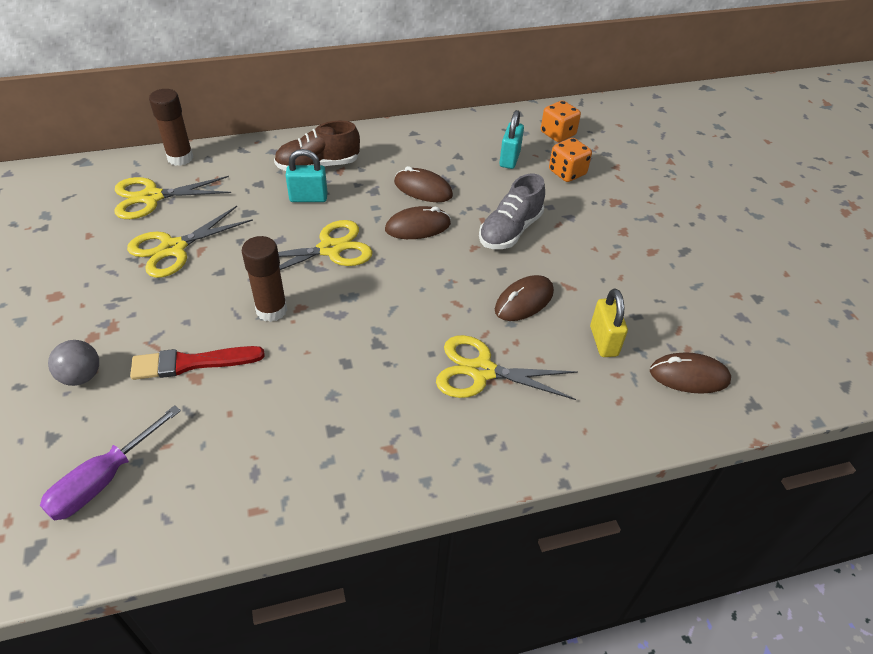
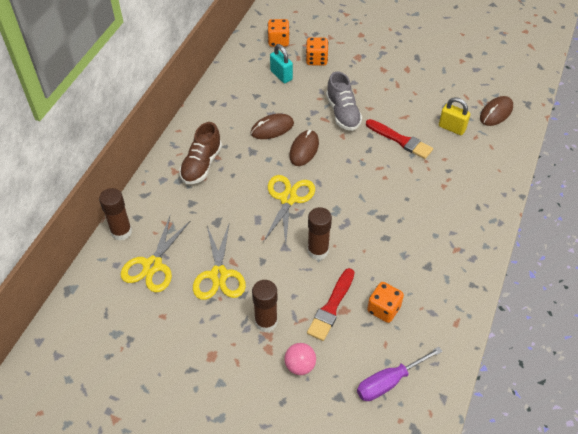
camera: 50 degrees left, 5 degrees up
(81, 376) = (300, 365): grey ball -> pink ball
(104, 479) = (389, 381): purple screwdriver -> purple screwdriver turned 75 degrees clockwise
(130, 316) = (266, 322): none -> brown glue stick
(224, 416) = (383, 309): none -> orange dice
(308, 198) = (230, 185): turquoise padlock -> none
(481, 371) = (434, 185): yellow scissors -> none
(524, 301) = (400, 140): brown mouse -> red brush

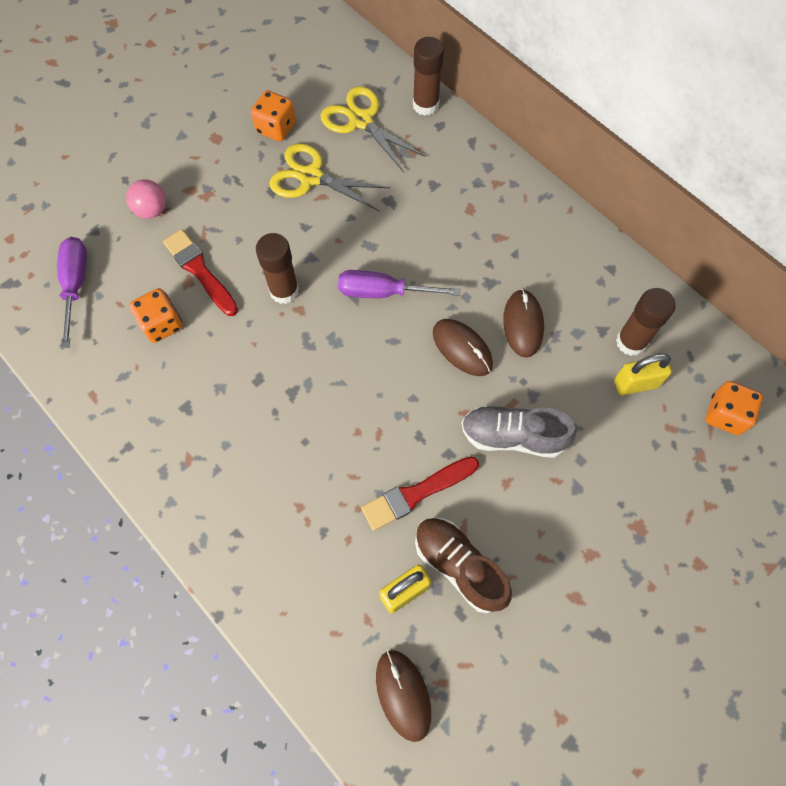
camera: 115 degrees right, 15 degrees up
(201, 165) = (493, 215): brown shoe -> brown shoe (459, 566)
(266, 322) = (223, 199): brown glue stick -> brown glue stick (631, 342)
(281, 75) = (635, 384): turquoise padlock -> yellow padlock
(288, 199) = (383, 292): yellow scissors -> purple screwdriver
(316, 60) = (655, 454): orange dice -> orange dice (276, 128)

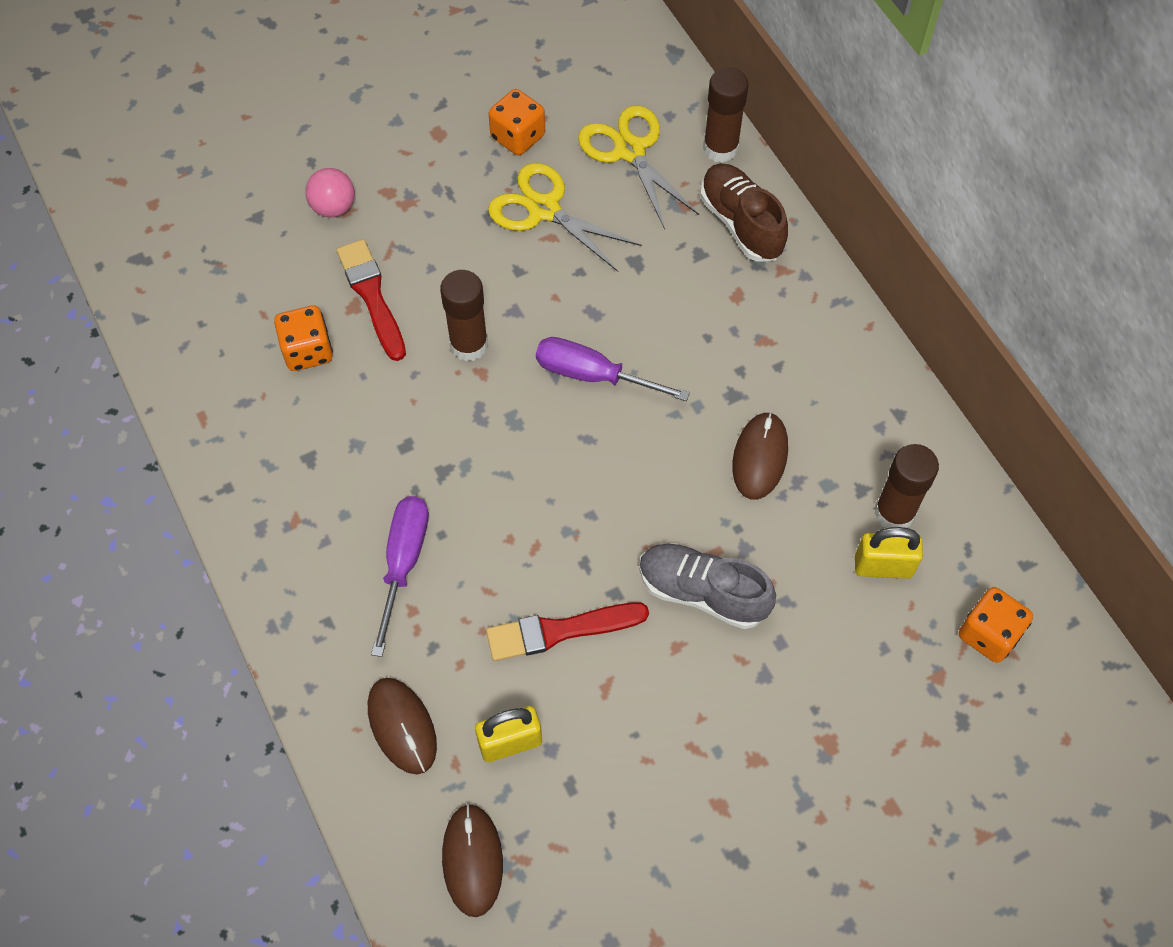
camera: 15 degrees right, 5 degrees down
(76, 285) = (217, 279): purple screwdriver -> purple screwdriver (403, 563)
(459, 566) = (586, 730): brown shoe -> brown shoe (741, 223)
(462, 348) = (672, 469): brown mouse -> brown mouse (402, 726)

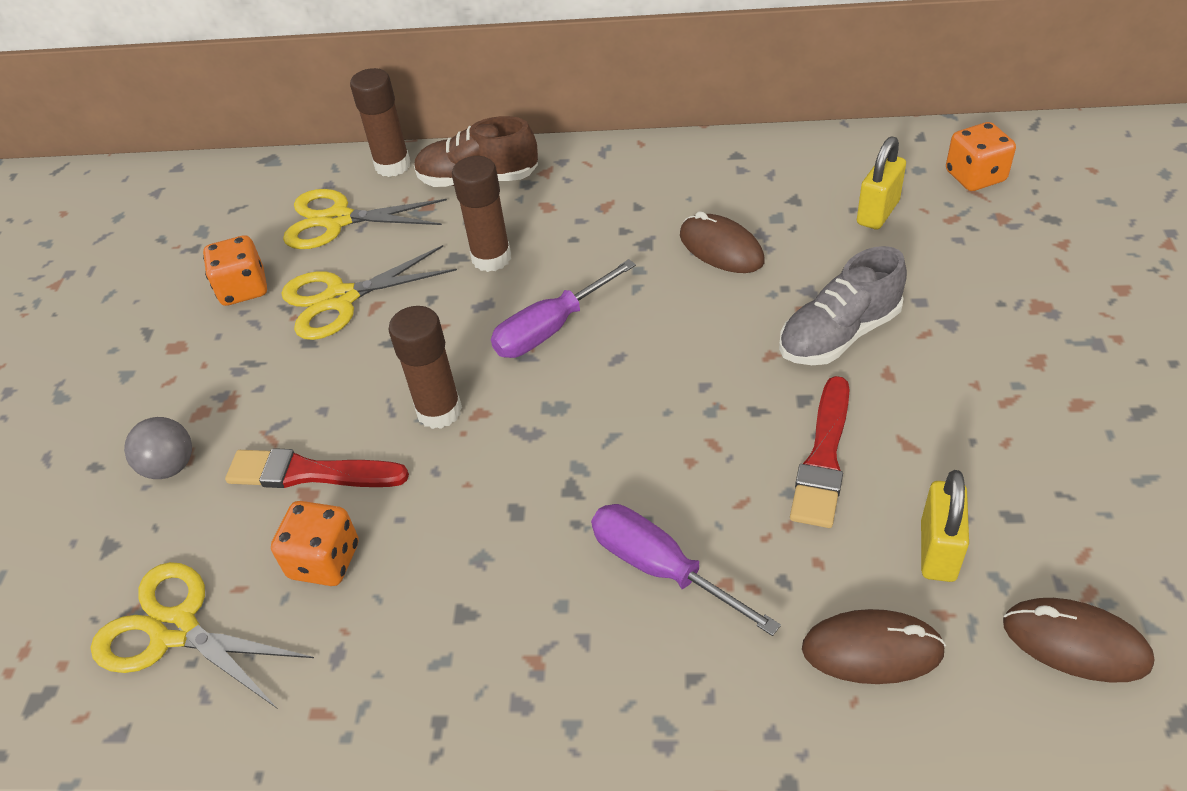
camera: 55 degrees left, 15 degrees down
(218, 299) = (175, 630): none -> yellow scissors
(333, 207) = (170, 467): pink ball -> grey ball
(894, 513) = (829, 189): brown glue stick -> brown glue stick (491, 258)

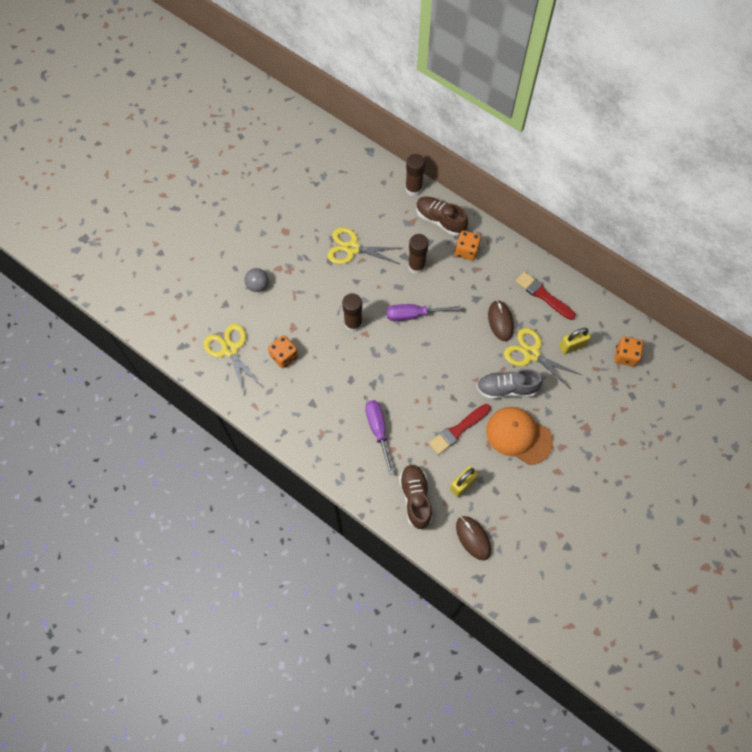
camera: 30 degrees right, 20 degrees up
(243, 289) = (322, 219): orange dice -> orange dice (466, 251)
(310, 473) = (298, 319): red brush -> red brush (543, 295)
(338, 220) = (375, 205): yellow scissors -> yellow scissors (531, 354)
(872, 650) = (415, 498): brown mouse -> brown shoe
(944, 393) = (518, 436): none -> orange cap

